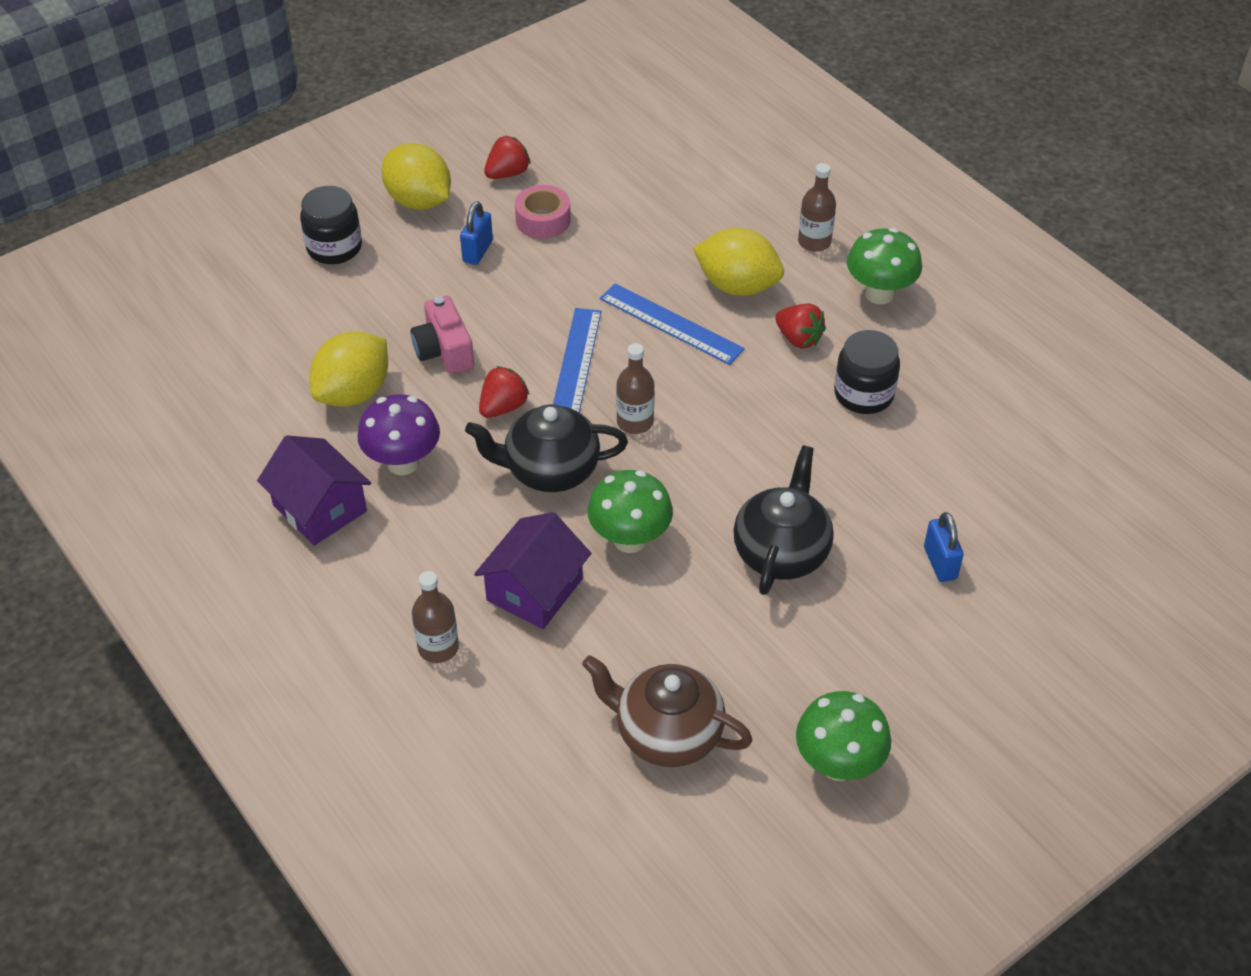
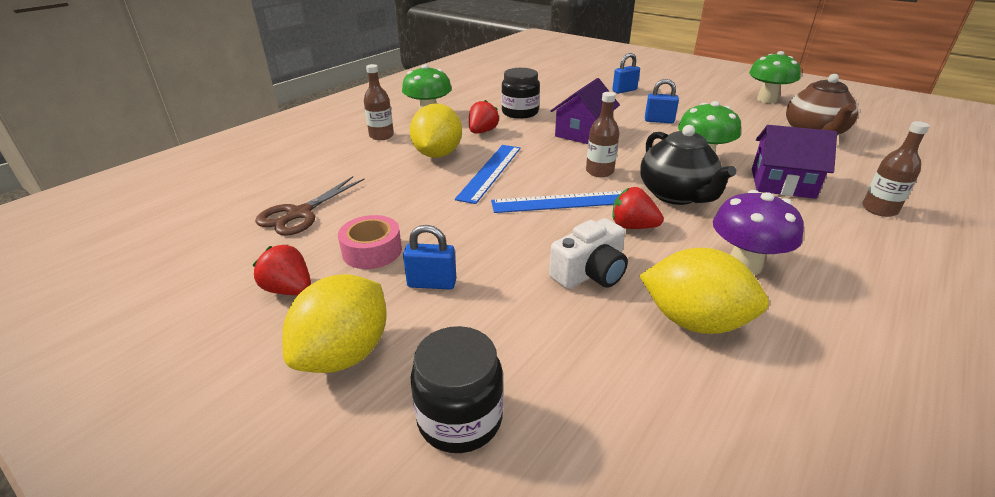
camera: 105 degrees left, 15 degrees down
(320, 508) = (851, 302): purple house -> purple house (583, 133)
(444, 350) = (590, 273): pink camera -> white camera
(631, 176) = (300, 214): none -> brown scissors
(781, 552) = (659, 121): black teapot -> blue padlock

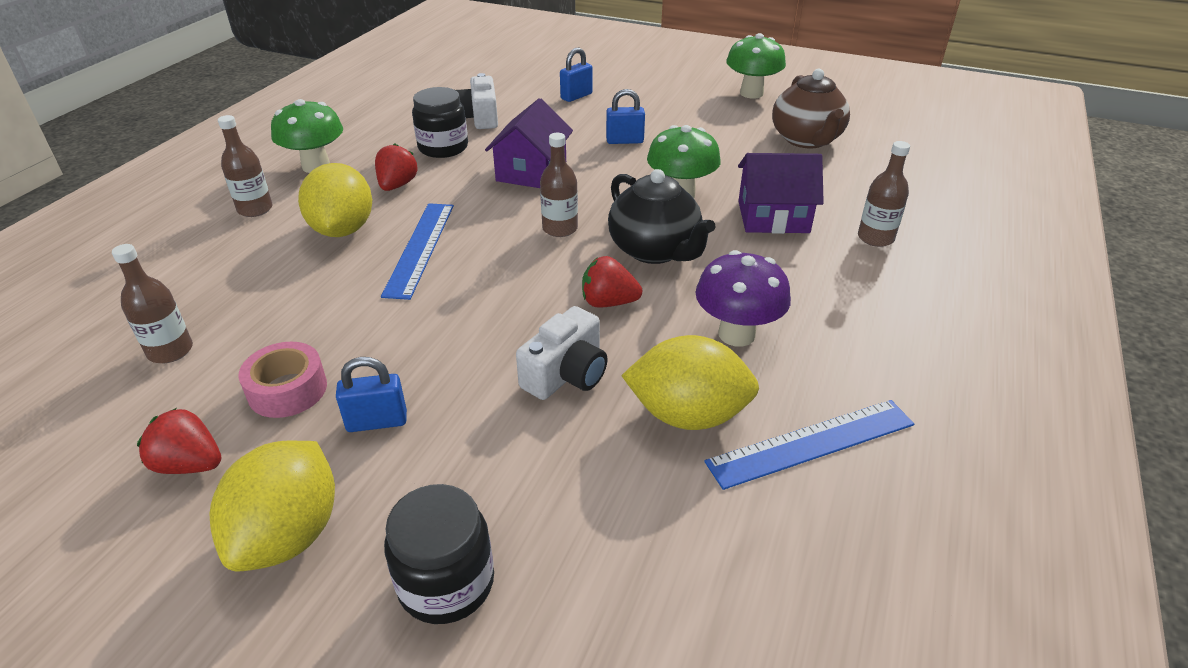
camera: 15 degrees left, 5 degrees up
(300, 214) = (170, 351): brown scissors -> brown bottle
(550, 97) = (480, 117): none -> white camera
(561, 202) = (519, 281): blue ruler -> blue ruler (811, 443)

